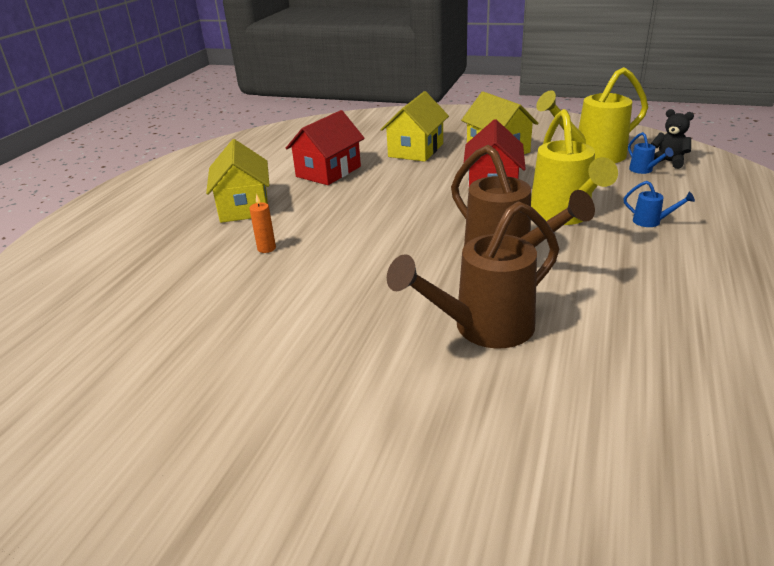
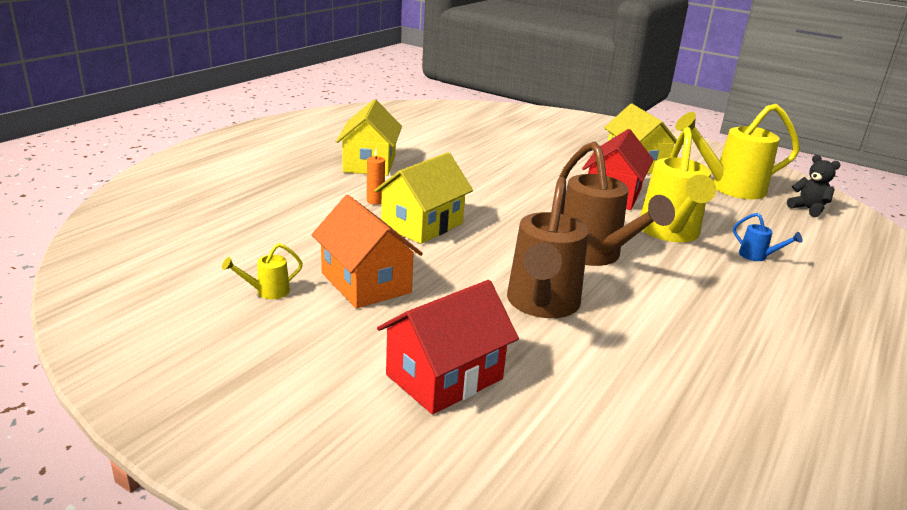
camera: 10 degrees right, 5 degrees down
(192, 389) = (267, 292): none -> yellow watering can
(295, 349) = (366, 283): none -> orange house
(328, 171) = (460, 150): red house -> red house (444, 377)
(416, 150) = (553, 149): yellow house -> yellow house (422, 225)
(482, 329) = (541, 305): brown watering can -> brown watering can turned 60 degrees counterclockwise
(644, 170) = (777, 211): blue watering can -> none

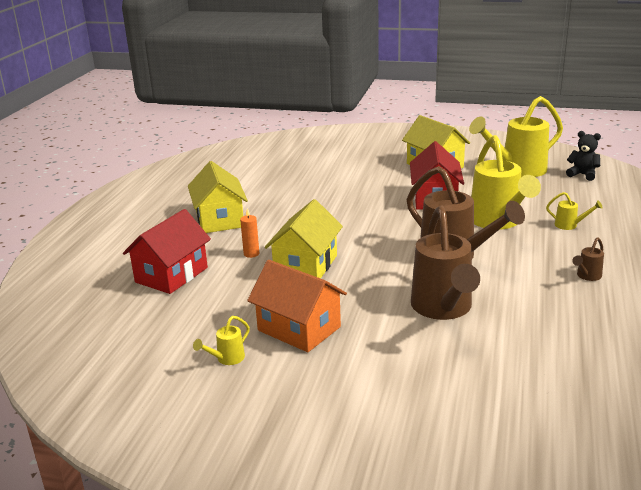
camera: 15 degrees left, 0 degrees up
(444, 377) = (413, 386): red house -> red house (171, 275)
(744, 315) = (587, 276): none -> brown watering can
(757, 256) = (570, 225): blue watering can -> yellow watering can

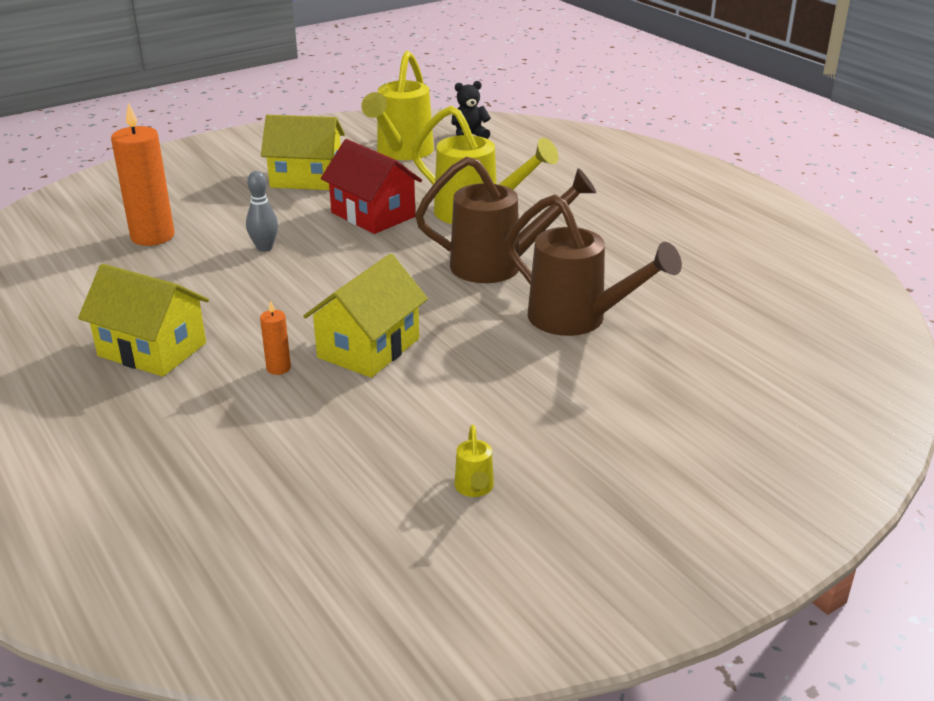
camera: 50 degrees left, 5 degrees up
(171, 275) = (222, 445): red house -> none
(299, 328) = (487, 414): orange house -> none
(306, 265) = (369, 348): yellow house -> yellow house turned 60 degrees clockwise
(309, 167) = (152, 236): none -> orange candle
(348, 193) = (264, 248): none -> grey bowling pin
(570, 225) = (542, 190): yellow watering can -> none
(587, 276) = (633, 231): brown watering can -> none

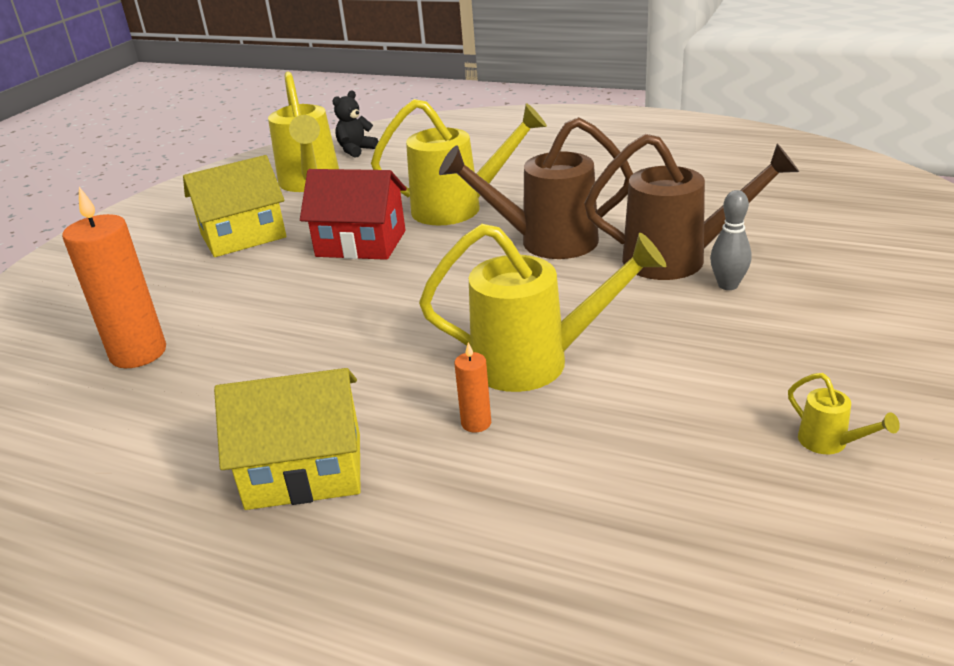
camera: 30 degrees left, 0 degrees up
(264, 248) = (289, 314): grey bowling pin -> grey bowling pin (728, 285)
(369, 348) = (537, 362): yellow house -> yellow watering can
(499, 265) = (545, 242): brown watering can -> brown watering can turned 150 degrees counterclockwise

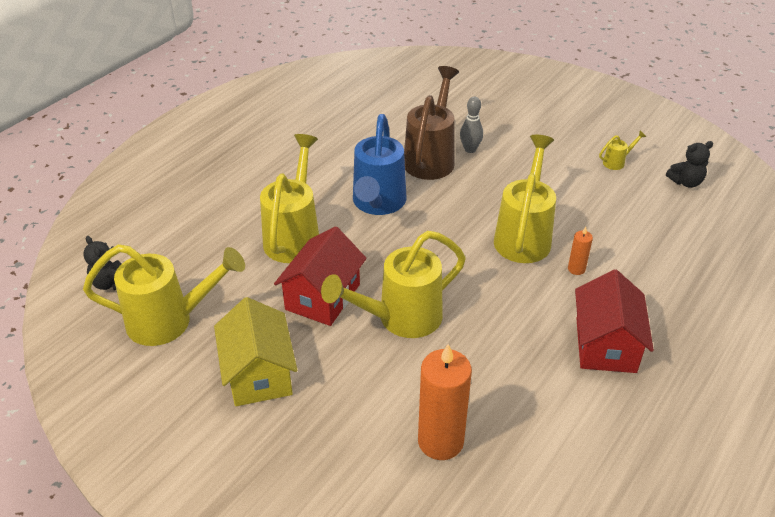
camera: 80 degrees left, 10 degrees up
(304, 471) = (605, 345): yellow house -> red house
(333, 294) = (400, 319): none -> yellow watering can
(545, 242) = (377, 204): brown watering can -> blue watering can
(841, 555) = (686, 182): none -> black teddy bear

